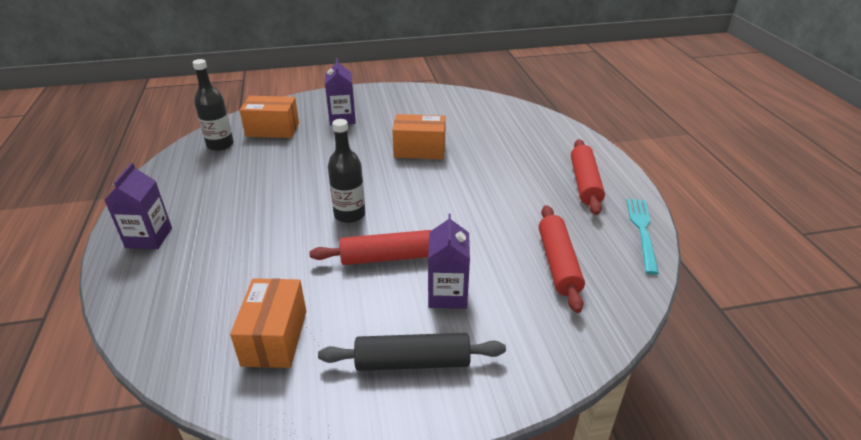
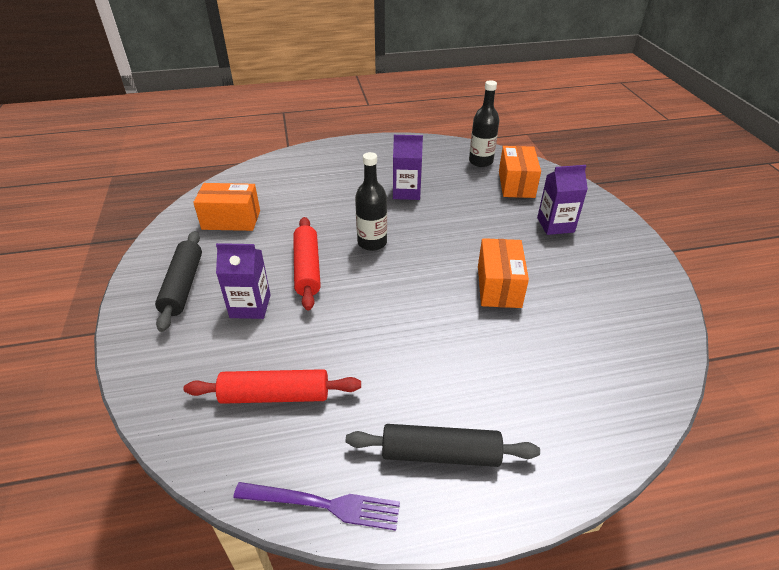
camera: 90 degrees right, 5 degrees up
(149, 238) = (347, 154): purple carton -> purple carton (406, 192)
(584, 183) = (440, 453): red rolling pin -> black rolling pin
(642, 231) = (323, 504): turquoise fork -> purple fork

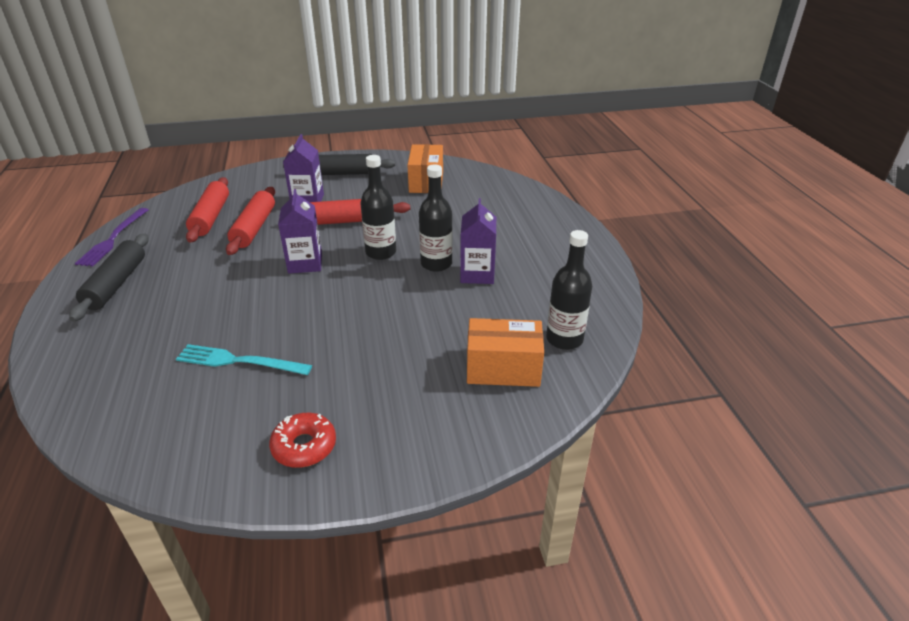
camera: 90 degrees right, 5 degrees down
(312, 344) = (254, 228): none -> red rolling pin
(391, 211) = (436, 264): none -> black bottle
(499, 286) = (289, 330): orange box -> none
(546, 310) = (239, 361): none -> turquoise fork
(555, 225) = (398, 394): purple carton -> purple carton (305, 263)
(619, 261) = (304, 446): none -> red donut

